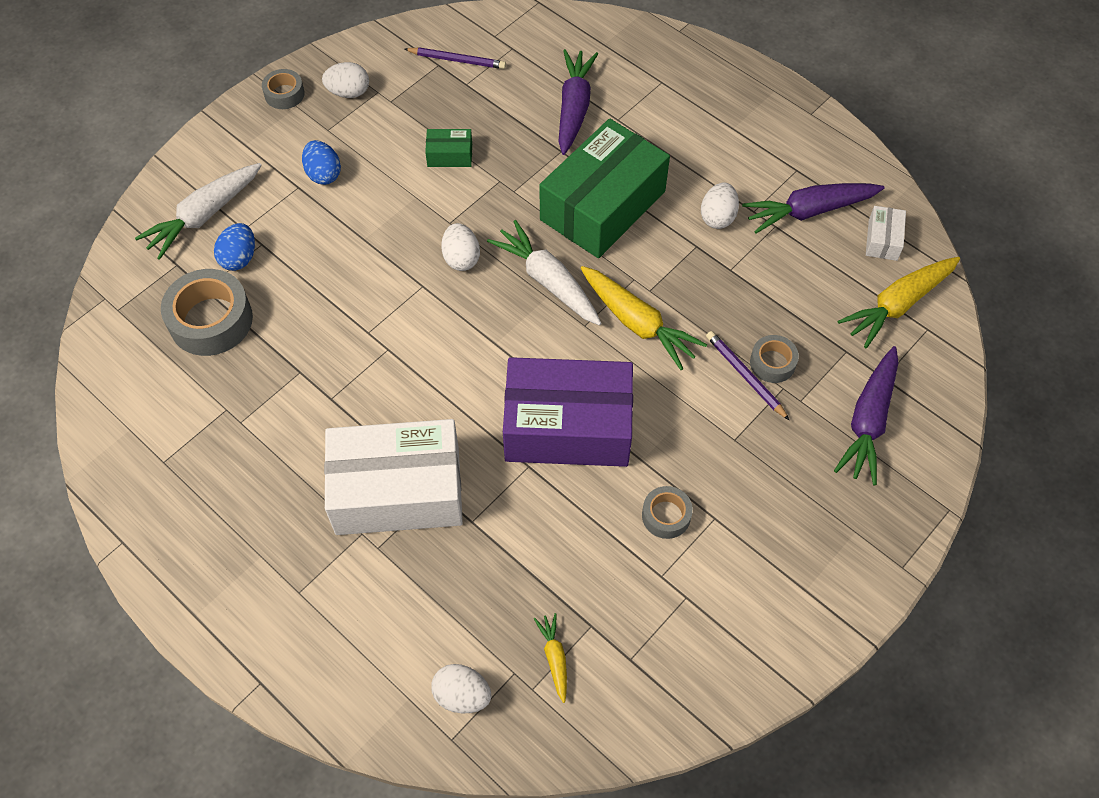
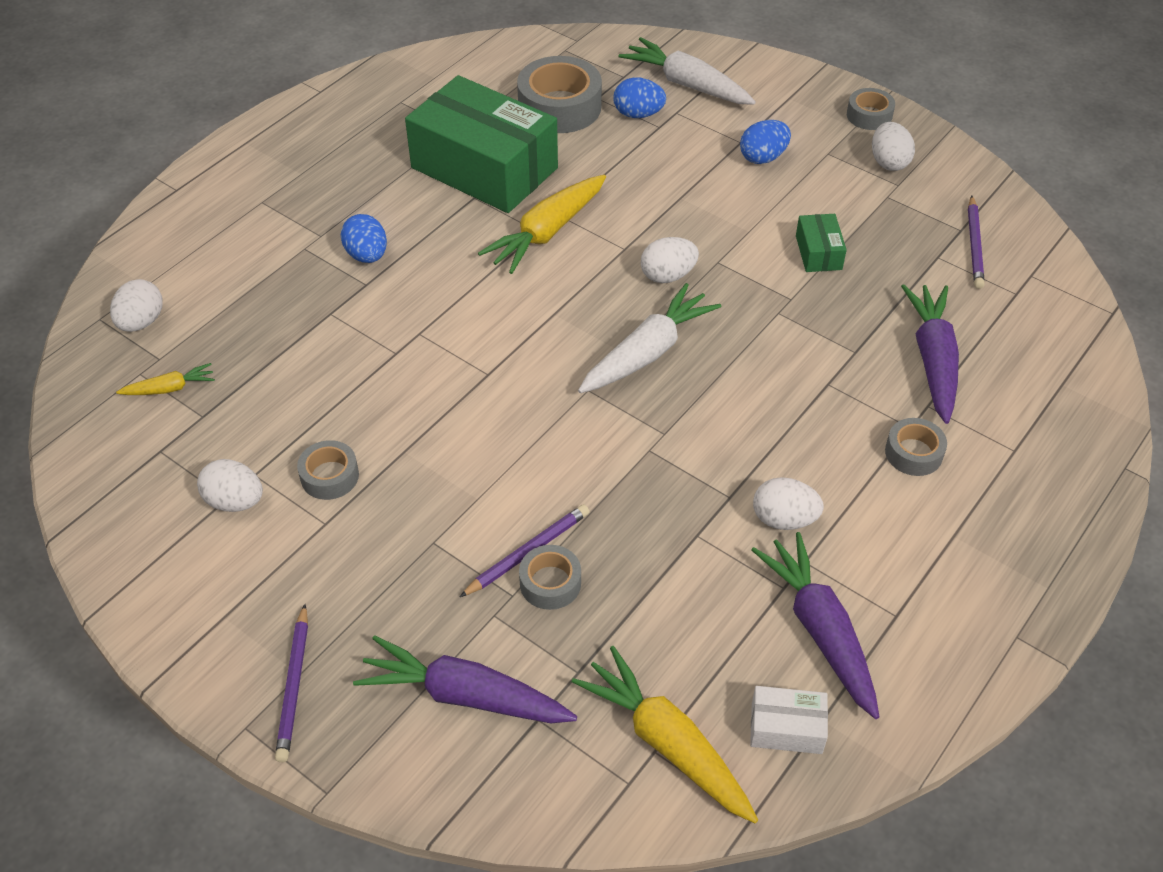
camera: 85 degrees right, 10 degrees down
(398, 491) = (367, 255): white box -> blue egg
(568, 427) = (446, 382): purple box -> none
(574, 108) = (932, 360): purple carrot -> purple carrot turned 90 degrees counterclockwise
(603, 205) = (775, 397): green box -> green box (484, 168)
(637, 323) = (596, 439): yellow carrot -> yellow carrot (547, 232)
(661, 135) = (913, 453): none -> grey tape
(690, 589) = (235, 501): none -> white egg
(866, 534) = (294, 686): none -> purple pencil

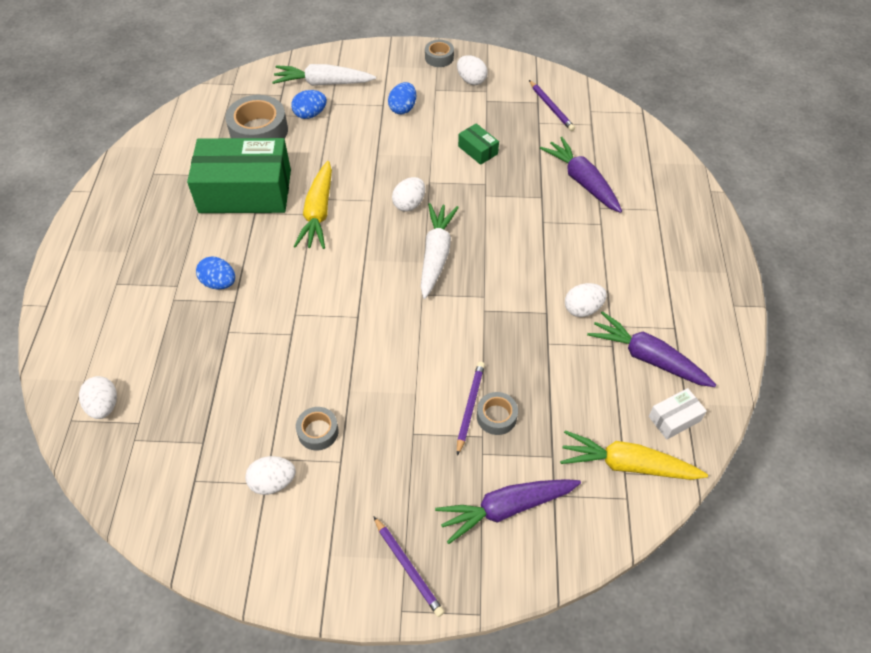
camera: 35 degrees left, 5 degrees up
(170, 388) = (164, 437): yellow carrot -> none
(913, 453) = (613, 237): grey tape -> none

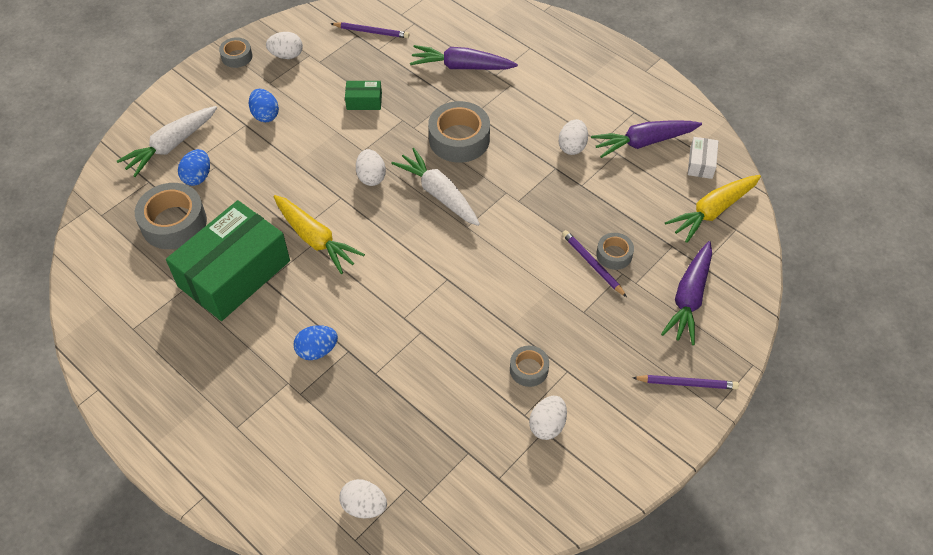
camera: 50 degrees left, 0 degrees up
(505, 230) = (459, 139): none -> grey tape

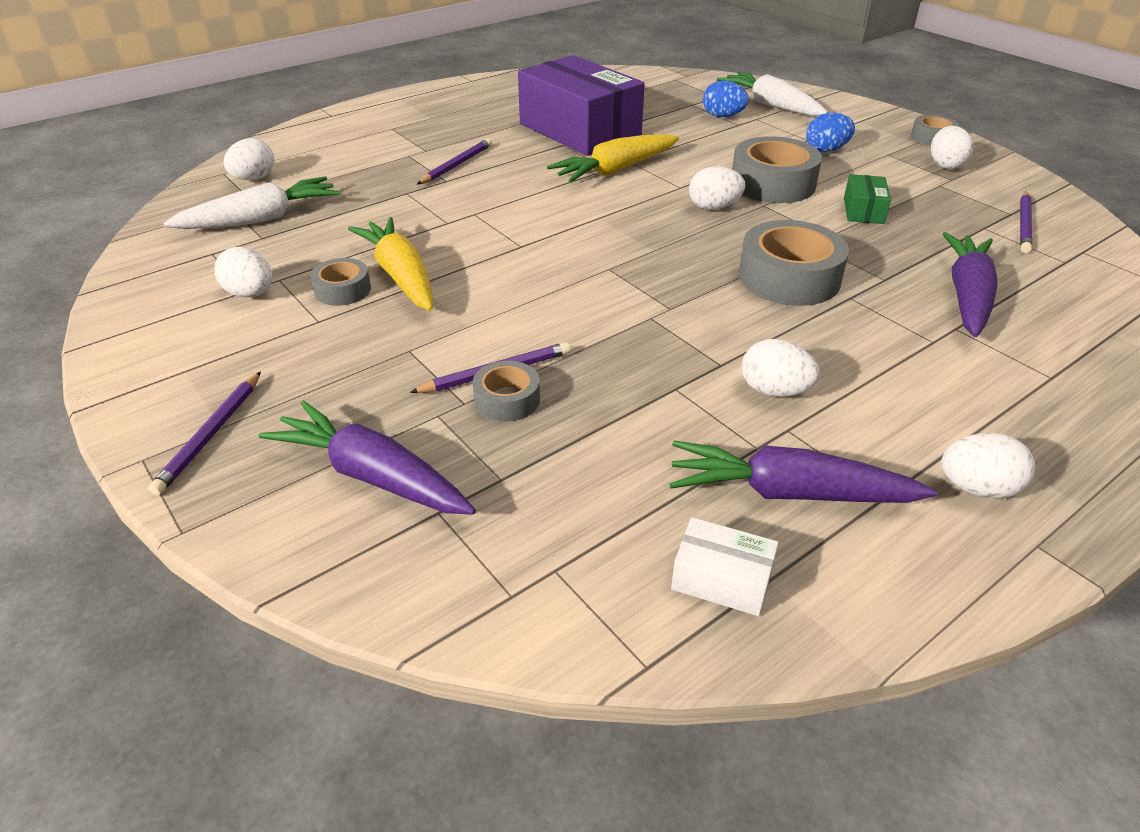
camera: 100 degrees right, 15 degrees down
(174, 223) = (657, 106): grey tape -> grey tape (772, 184)
(234, 273) = (579, 130): green box -> purple box
(317, 350) = (456, 165): blue egg -> purple pencil
(438, 194) = (676, 252): white carrot -> white carrot (261, 219)
(619, 83) = (977, 488): none -> white egg
(643, 142) = (789, 493): purple carrot -> purple carrot turned 75 degrees counterclockwise
(712, 211) = (572, 565): yellow carrot -> yellow carrot (401, 276)

